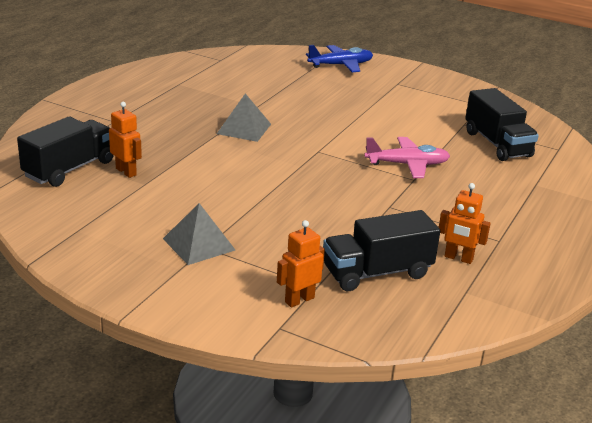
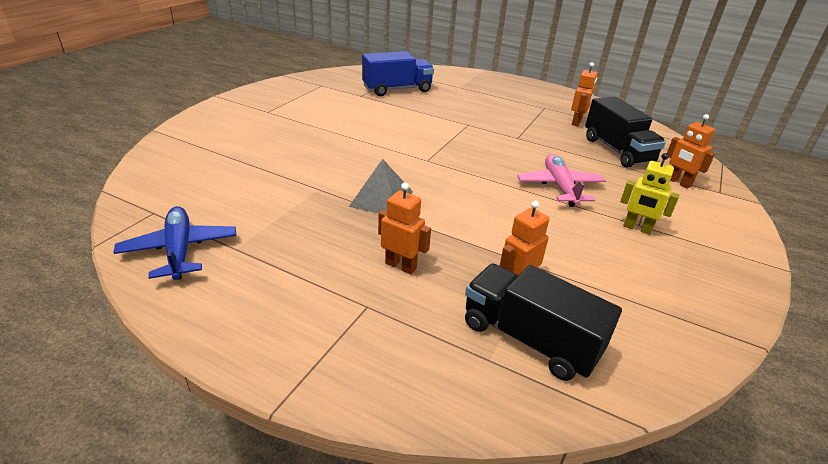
camera: 90 degrees left, 5 degrees up
(153, 132) = (401, 266): none -> orange robot
(198, 244) = (637, 228): grey pyramid -> yellow robot
(341, 65) = (208, 134): blue plane -> blue plane (179, 250)
(407, 165) = (443, 124): pink plane -> pink plane (560, 187)
(497, 144) = (397, 89): black truck -> blue truck

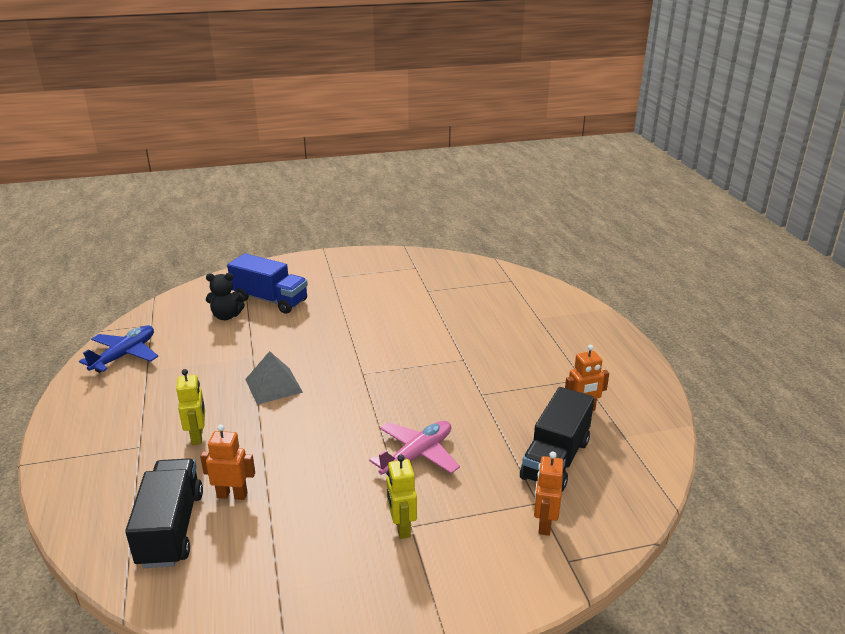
camera: 50 degrees right, 5 degrees down
(227, 172) = (226, 316): none -> black teddy bear
(397, 89) = (471, 297): blue truck -> blue truck (270, 300)
(401, 266) = (197, 436): orange robot -> yellow robot

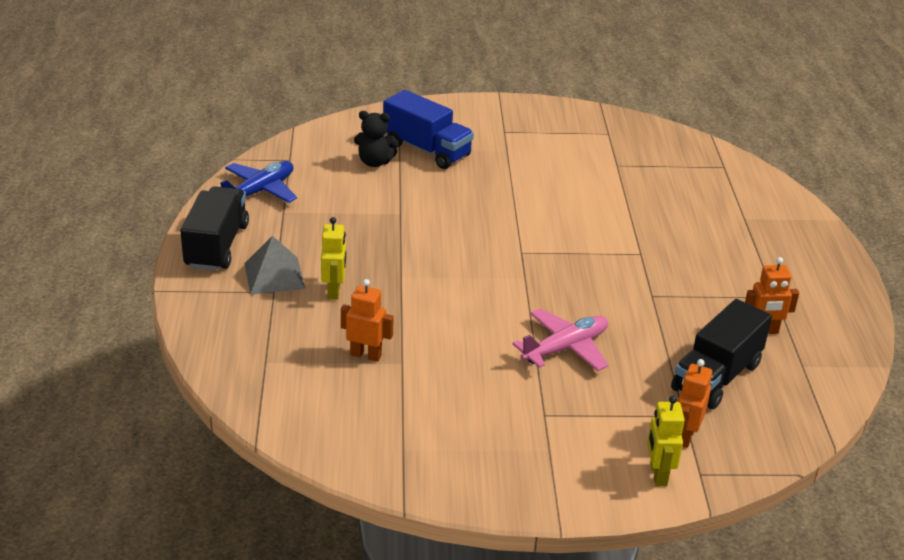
camera: 10 degrees right, 5 degrees up
(171, 528) = (303, 376): black truck -> black truck (216, 246)
(273, 385) = (420, 250): grey pyramid -> grey pyramid (274, 275)
(401, 527) = (535, 414): yellow robot -> yellow robot (658, 474)

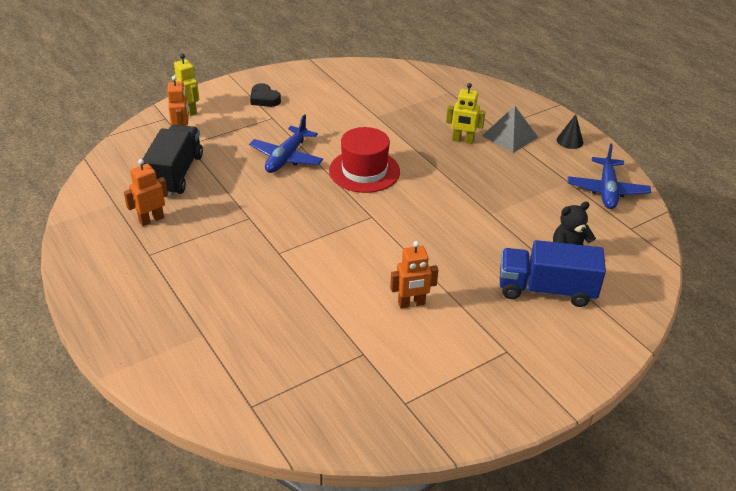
camera: 150 degrees right, 5 degrees up
(216, 246) = (569, 141): black truck -> black cone
(334, 291) = (463, 140): yellow robot -> yellow robot turned 45 degrees counterclockwise
(366, 355) = (401, 113): orange robot -> orange robot (411, 303)
(486, 298) = (364, 171): none -> red hat
(535, 453) = (264, 99): none -> black heart
(565, 348) = (286, 157): pink plane -> blue plane

